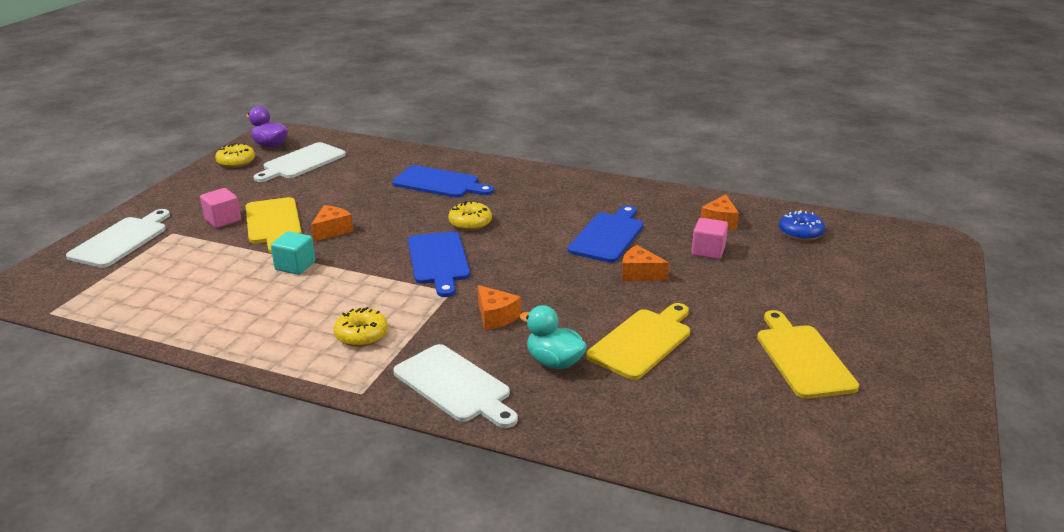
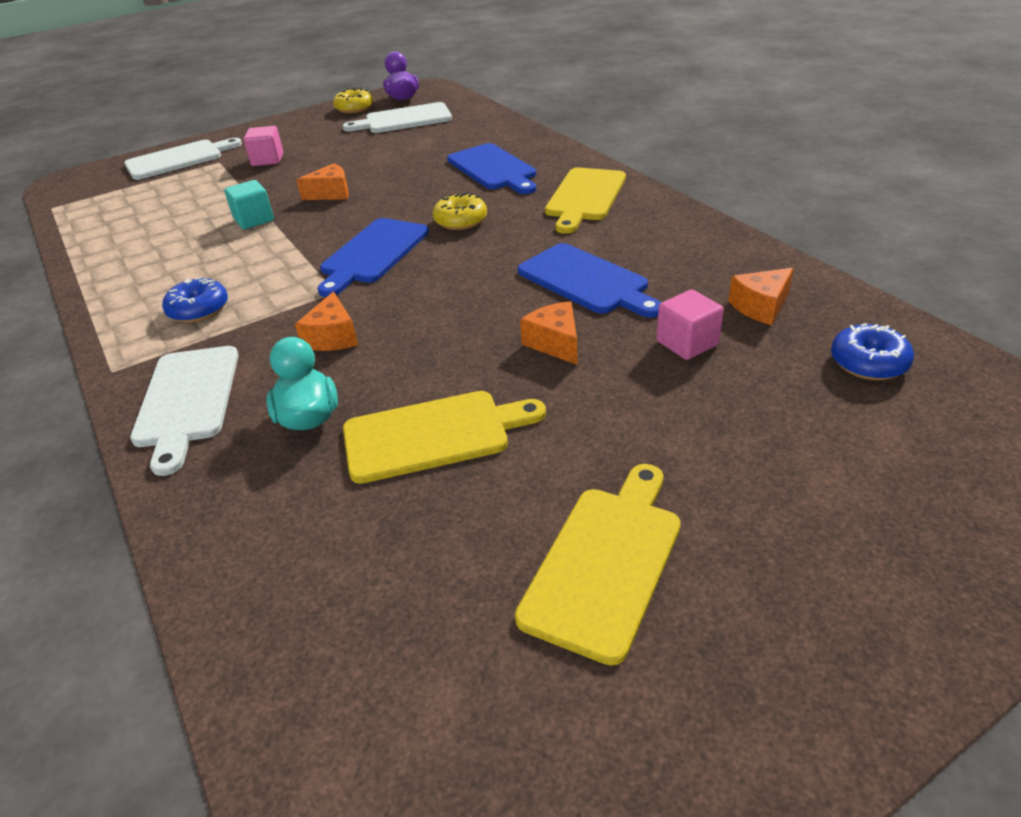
camera: 40 degrees right, 10 degrees up
(273, 223) = (298, 173): yellow cutting board -> yellow cutting board (584, 197)
(361, 335) = (199, 310): yellow donut -> blue donut
(608, 236) = (586, 281): blue cutting board -> blue cutting board turned 75 degrees clockwise

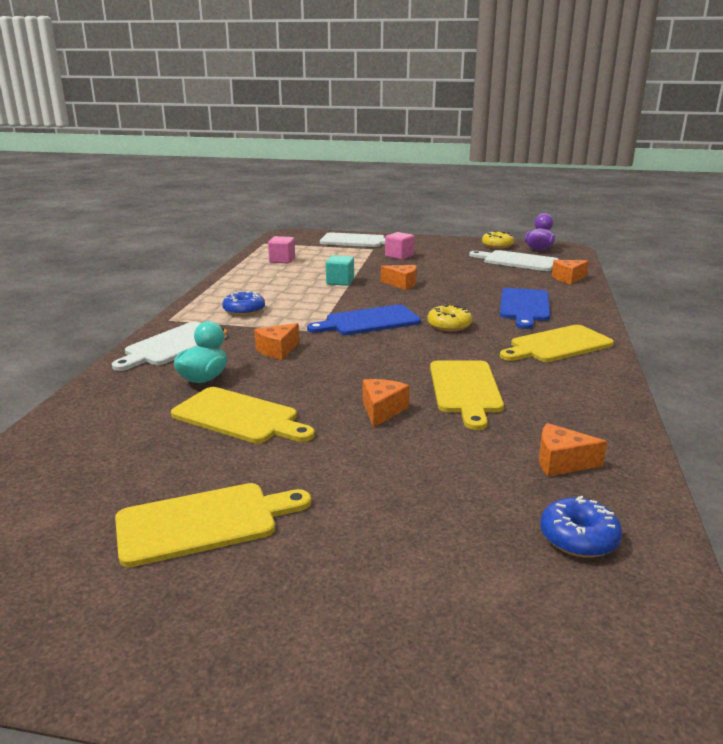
camera: 40 degrees right, 15 degrees down
(482, 122) = (568, 278): none -> orange cheese
(586, 281) = (465, 389): blue cutting board -> yellow cutting board
(687, 343) = (464, 453): pink cube -> pink cube (282, 260)

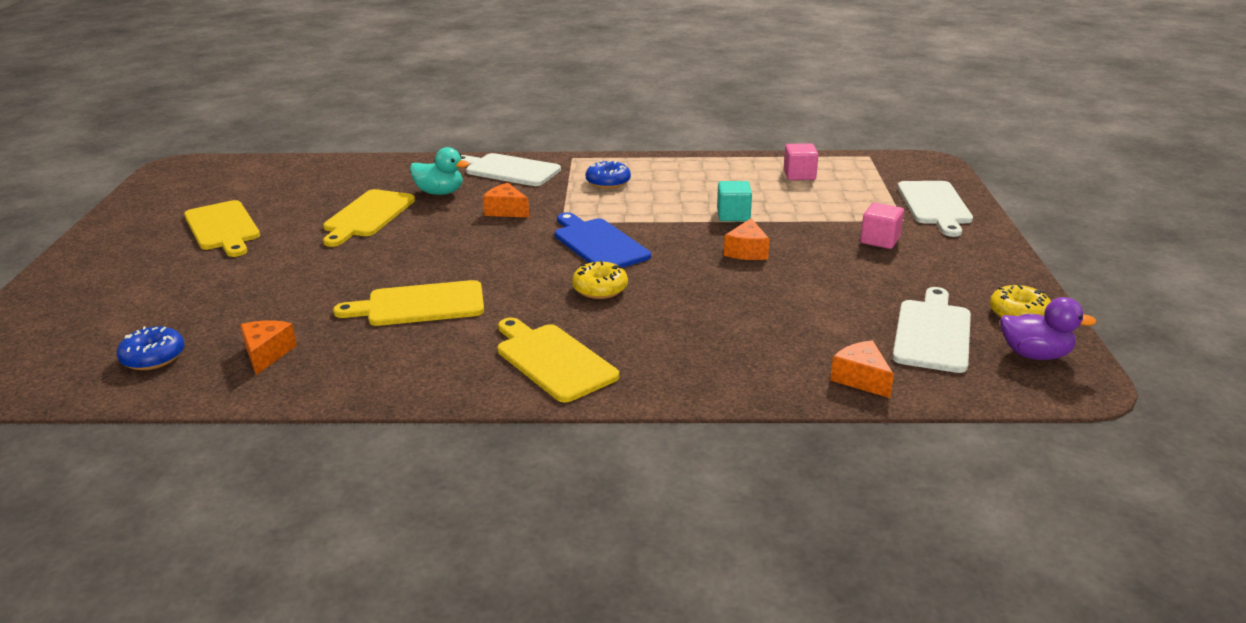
camera: 80 degrees right, 5 degrees up
(382, 410) = (375, 269): orange cheese -> none
(524, 306) = (695, 338): blue cutting board -> none

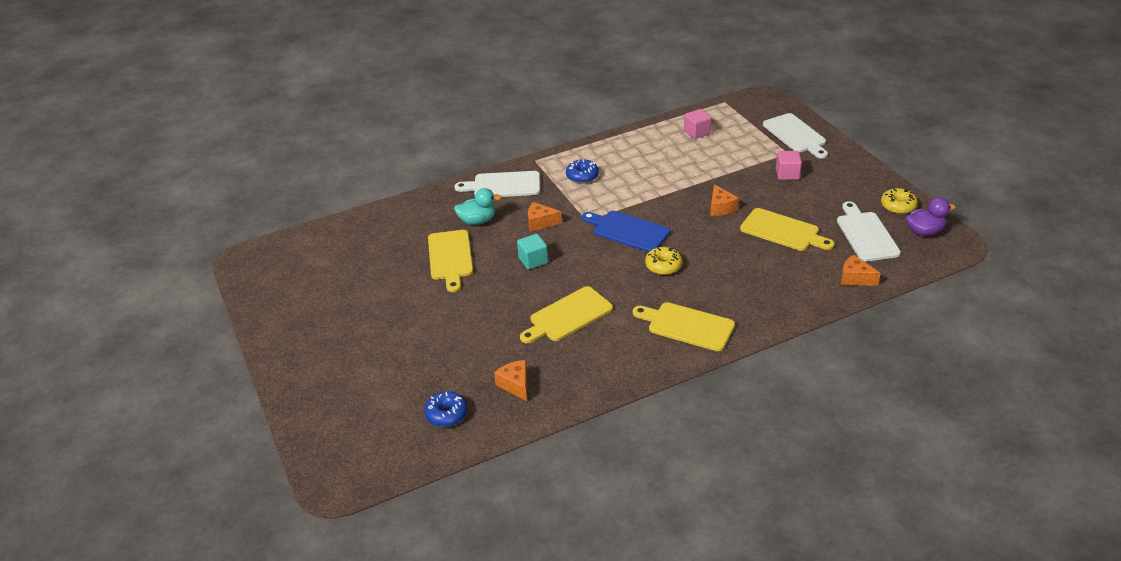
camera: 25 degrees left, 10 degrees up
(222, 228) = (358, 302): yellow cutting board -> yellow cutting board (782, 231)
(733, 215) = (687, 180): turquoise cube -> turquoise cube (533, 260)

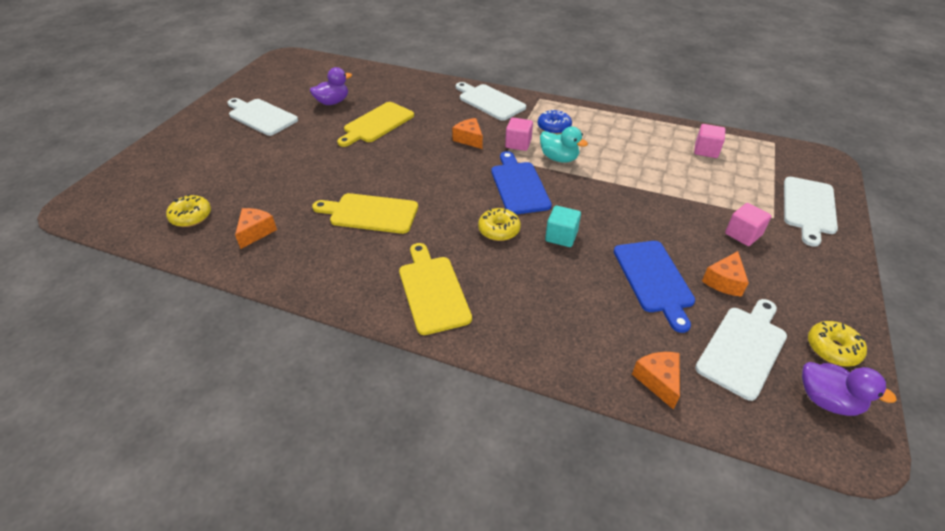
camera: 45 degrees right, 5 degrees up
(339, 317) = (261, 116): none -> white cutting board
(378, 266) = (333, 102): none -> purple duck
(446, 414) = (191, 217): blue donut -> yellow donut
(477, 221) = (433, 113): turquoise duck -> turquoise duck (559, 158)
(533, 260) = (419, 160): turquoise cube -> turquoise cube (561, 236)
(579, 203) = (518, 144): none -> pink cube
(721, 208) = (627, 220): orange cheese -> orange cheese (724, 281)
(782, 231) = (654, 279): yellow cutting board -> blue cutting board

